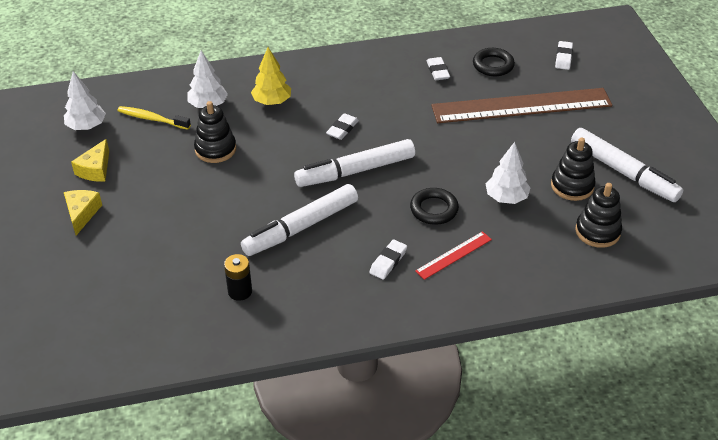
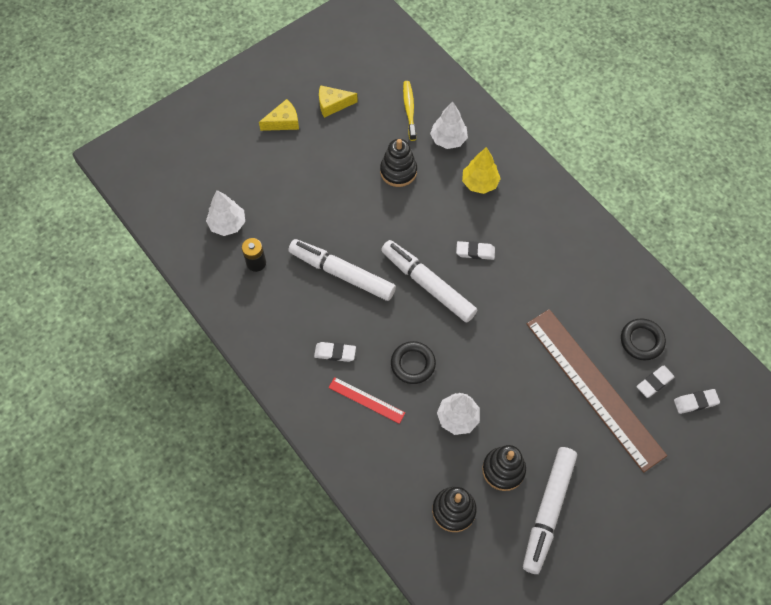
camera: 65 degrees right, 20 degrees up
(86, 126) = (376, 72): white tree -> white tree (227, 224)
(437, 71) = (602, 296): white eraser -> white eraser (654, 382)

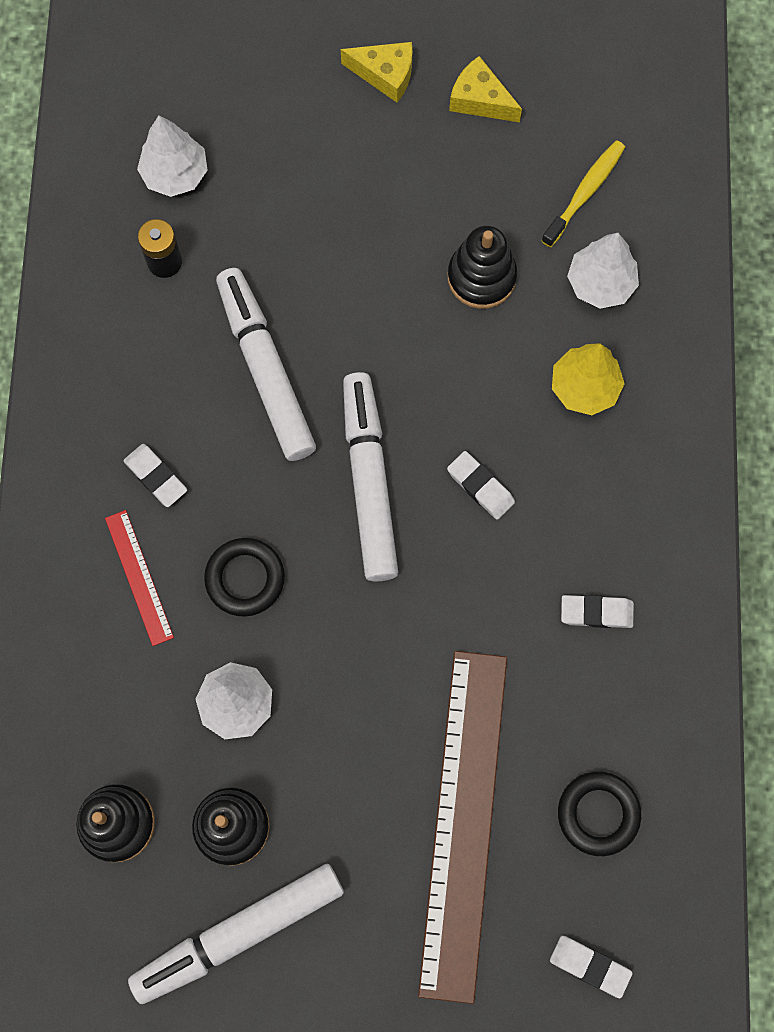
camera: 40 degrees right, 10 degrees up
(654, 382) = (557, 888): white eraser -> white eraser (596, 612)

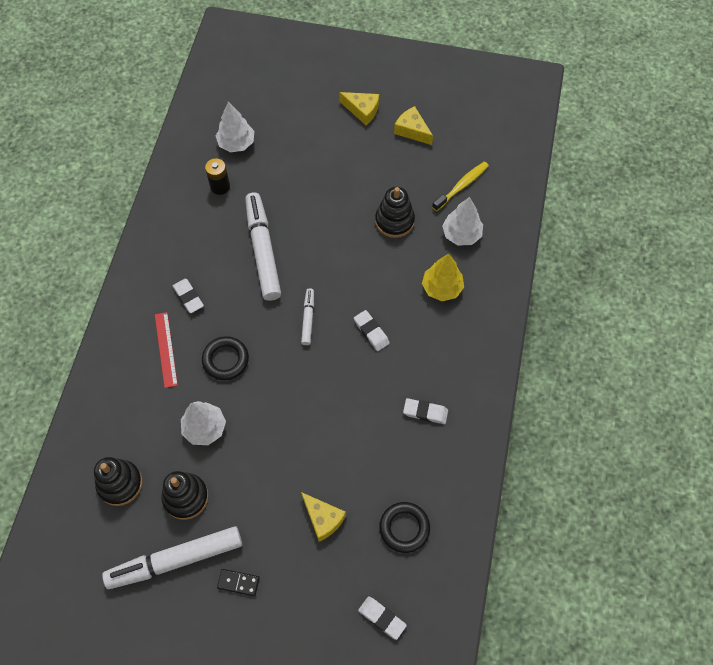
camera: 10 degrees right, 10 degrees down
(349, 952) = (238, 583): none -> black domino
(369, 481) = (308, 318): white marker -> white marker, size x0.49
(464, 822) = (323, 519): brown ruler -> yellow cheese

